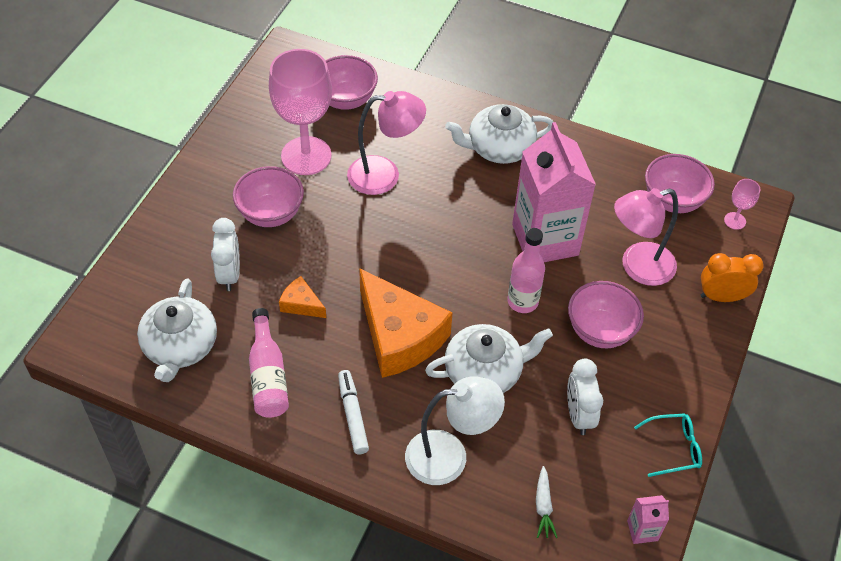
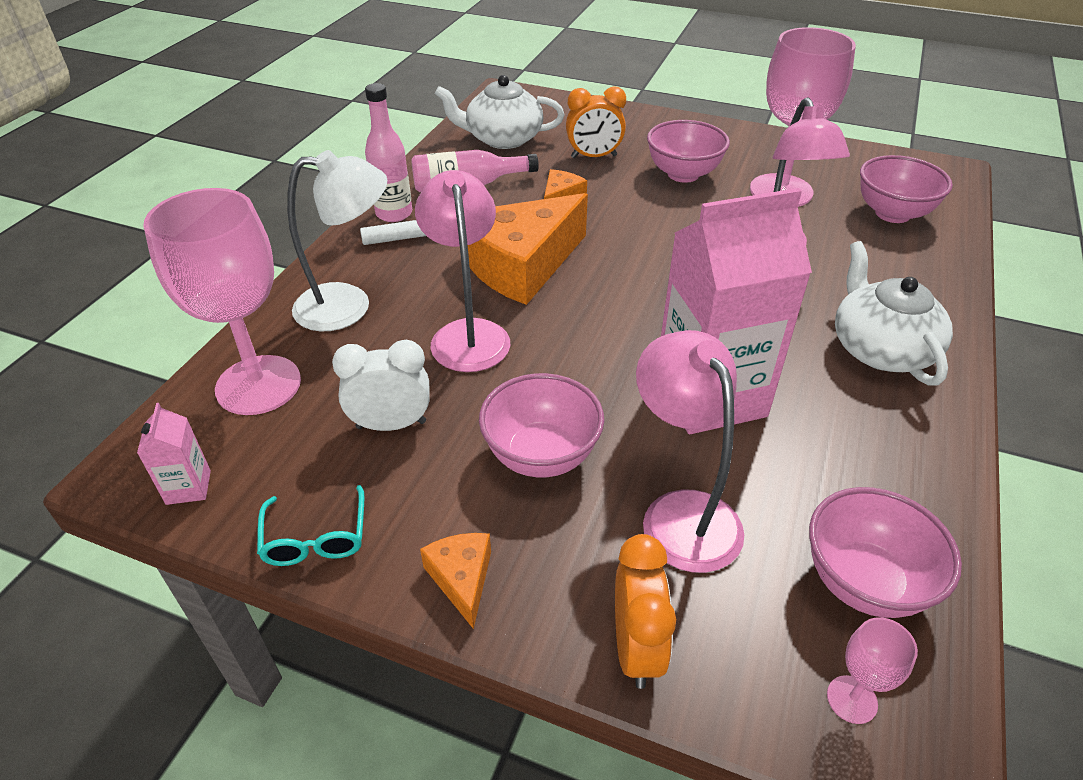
camera: 90 degrees right, 10 degrees down
(229, 274) = (594, 157): white clock -> orange clock
(449, 456) = (349, 306): white lamp -> white lamp turned 90 degrees counterclockwise
(484, 372) = (468, 334): white teapot -> pink lamp
(522, 301) = (587, 370): pink bottle -> pink bottle (394, 214)
(543, 506) = (258, 385): white carrot -> pink goblet
(692, 371) = (462, 579): none -> orange cheese

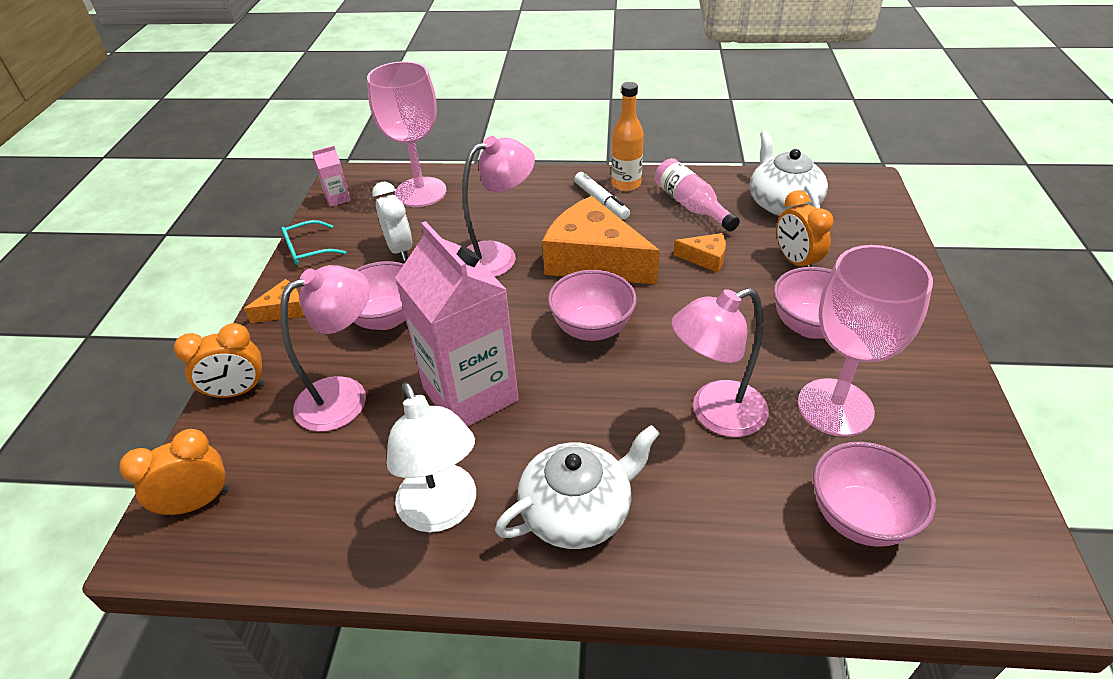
camera: 75 degrees right, 0 degrees up
(349, 306) = (507, 199): white lamp -> white lamp (442, 512)
(394, 214) = (626, 184): pink bottle -> orange bottle
(852, 699) = (197, 502): pink goblet -> orange clock
(864, 582) = (292, 506): pink bowl -> pink bowl (592, 328)

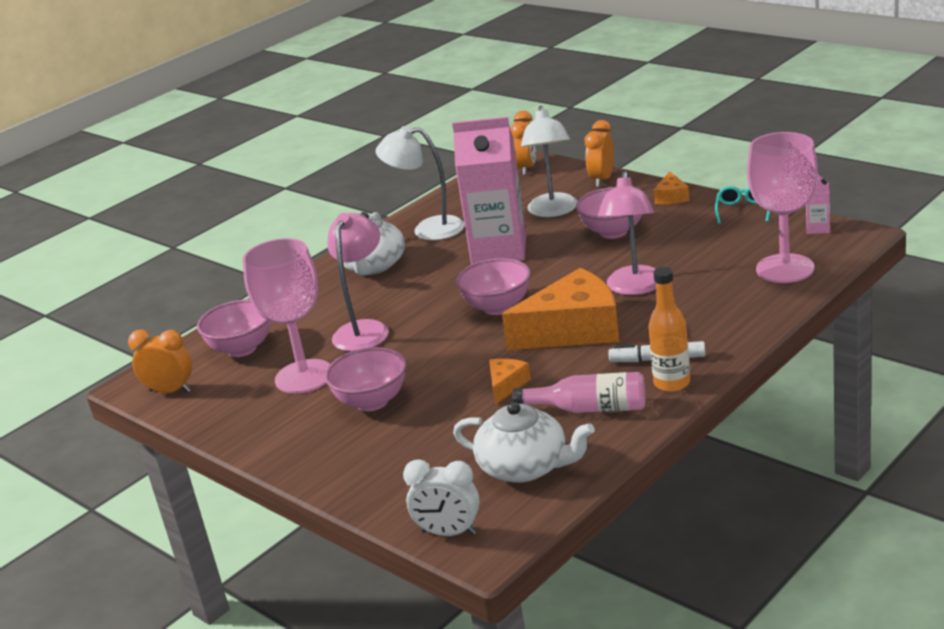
camera: 130 degrees right, 15 degrees down
(345, 396) = (553, 211): pink lamp -> white lamp
(400, 249) = (697, 247): white clock -> white clock (448, 533)
(705, 258) = (506, 385): orange cheese -> orange cheese turned 150 degrees clockwise
(796, 262) = (441, 431): orange clock -> orange clock (170, 391)

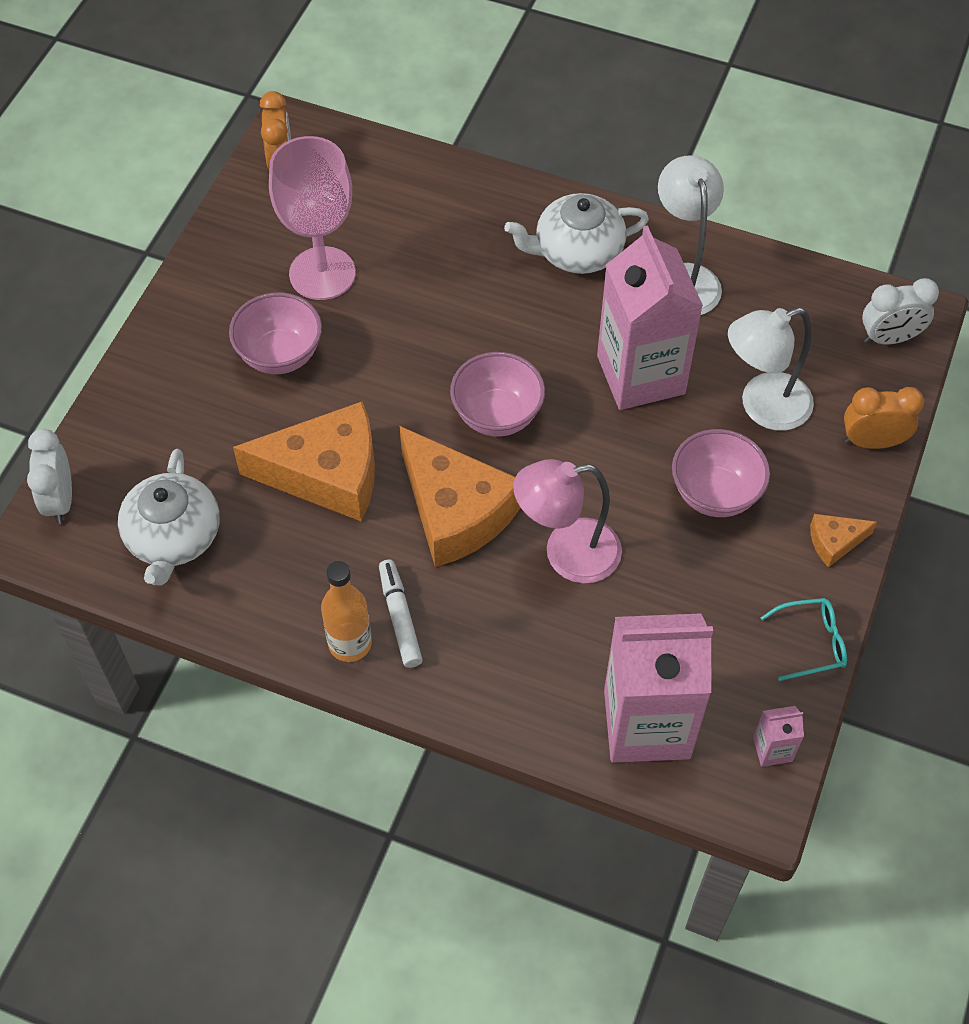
camera: 65 degrees right, 30 degrees up
(242, 349) = (371, 193): pink bowl -> none
(364, 329) = (427, 295): pink lamp -> none
(506, 385) = (326, 474): orange cheese -> orange cheese, size x2.23
(527, 168) = (889, 338): orange clock -> white clock
(589, 408) = (289, 570): pink bottle -> none
(785, 269) = (646, 724): pink goblet -> pink carton

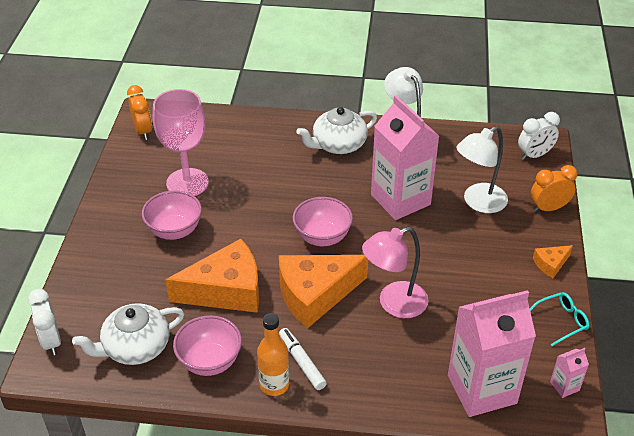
camera: 15 degrees left, 15 degrees down
(173, 537) = (135, 347): white teapot -> white teapot turned 75 degrees clockwise
(455, 511) = (315, 294): orange cheese -> orange cheese turned 120 degrees clockwise
(715, 494) = (470, 253): pink bowl -> pink bowl (210, 361)

